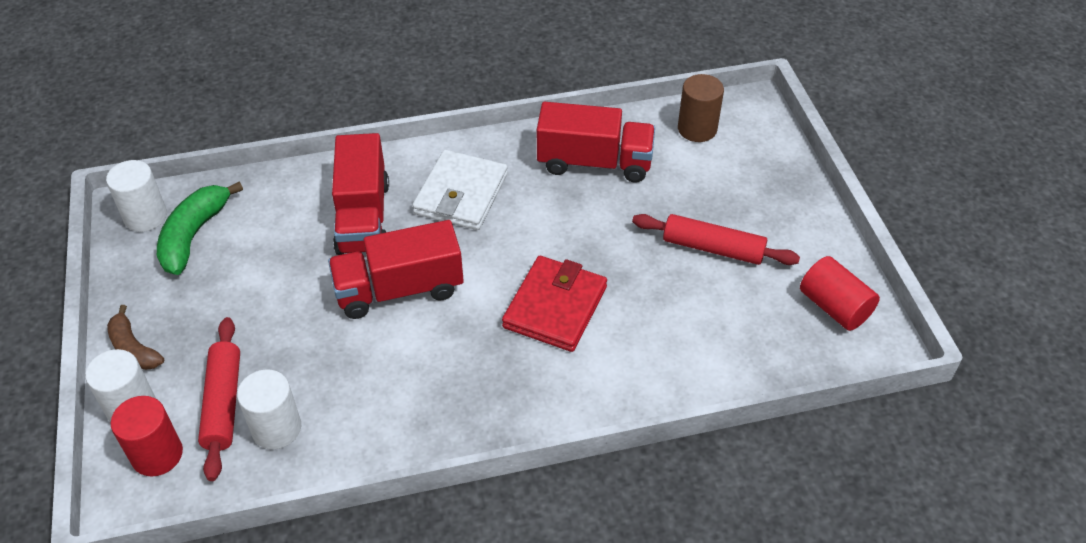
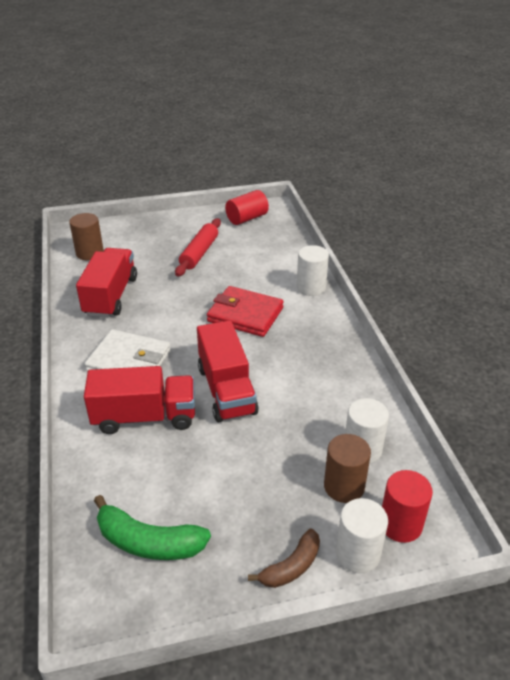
camera: 90 degrees left, 10 degrees down
(145, 216) = (113, 594): white cylinder -> white cylinder (311, 287)
(223, 403) = (344, 486): red rolling pin -> brown cylinder

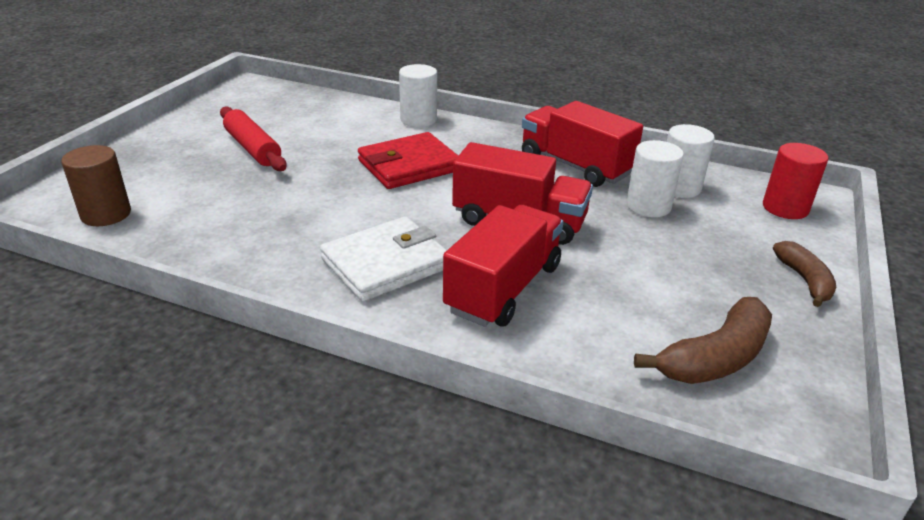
camera: 55 degrees left, 5 degrees down
(111, 296) = (233, 232): red truck -> red truck (575, 166)
(149, 542) = (715, 358): green banana -> brown banana
(247, 218) = (241, 102): red cylinder -> none
(344, 486) = (719, 214): brown cylinder -> none
(357, 553) = (807, 241): white cylinder -> white cylinder (648, 206)

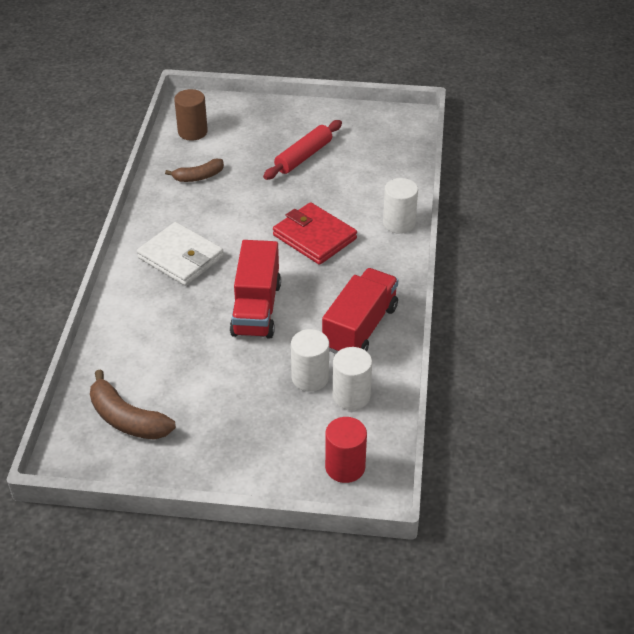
camera: 75 degrees right, 10 degrees up
(503, 288) = (171, 314): red truck -> none
(804, 280) = (232, 471): brown banana -> brown banana (198, 177)

